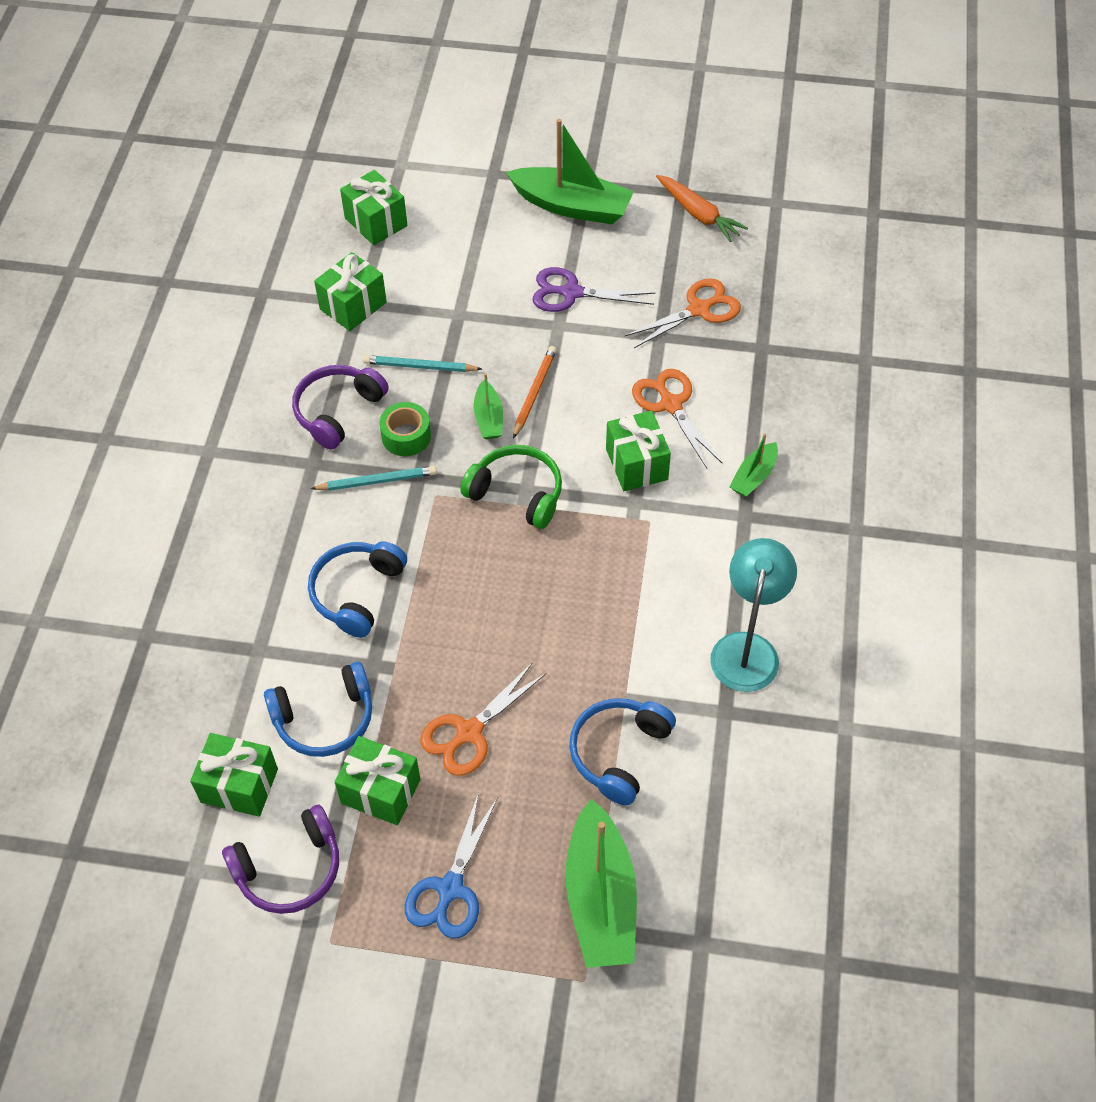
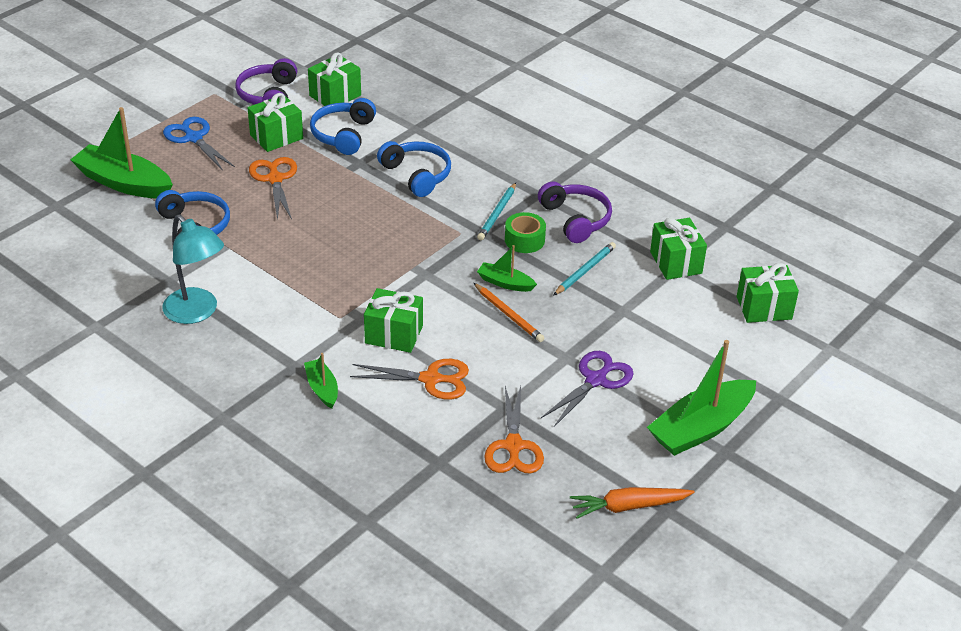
camera: 120 degrees right, 15 degrees down
(517, 493) = (426, 268): green headphones -> none

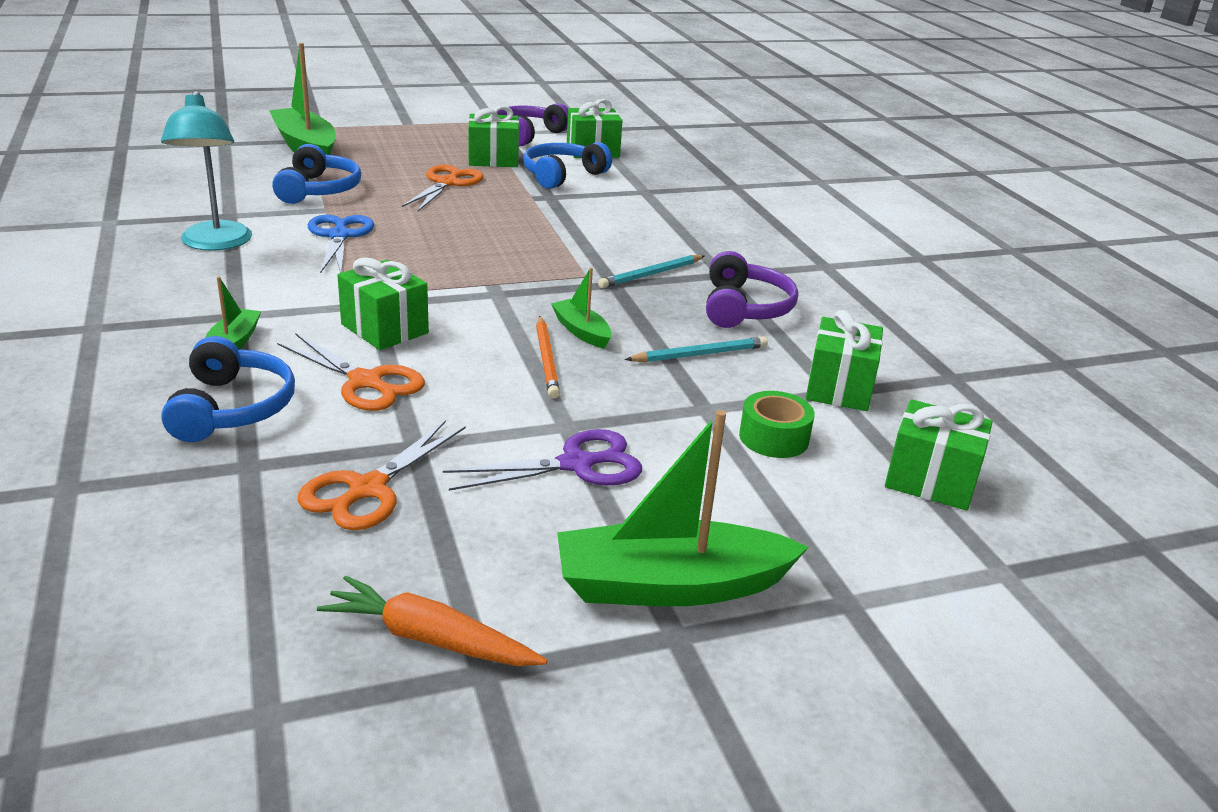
camera: 30 degrees right, 10 degrees down
(194, 138) = (415, 140): blue scissors -> blue scissors (339, 236)
(417, 175) = (599, 221): blue headphones -> blue headphones (231, 408)
(524, 240) = (656, 304): green tape -> green tape (773, 438)

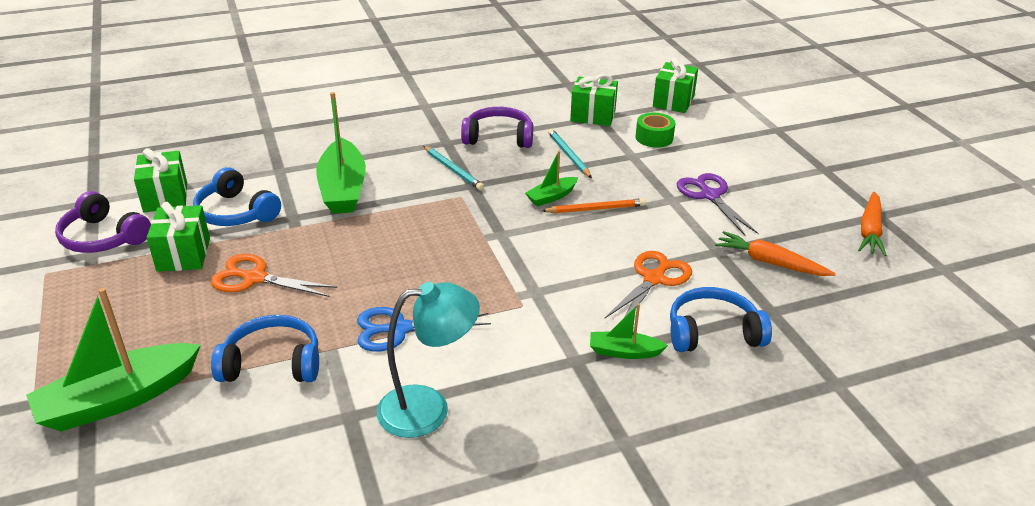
camera: 90 degrees left, 5 degrees up
(368, 489) = (770, 262): orange scissors -> orange carrot
(384, 329) = (575, 280): green gift -> none
(670, 585) = (793, 170): green boat -> green boat (343, 189)

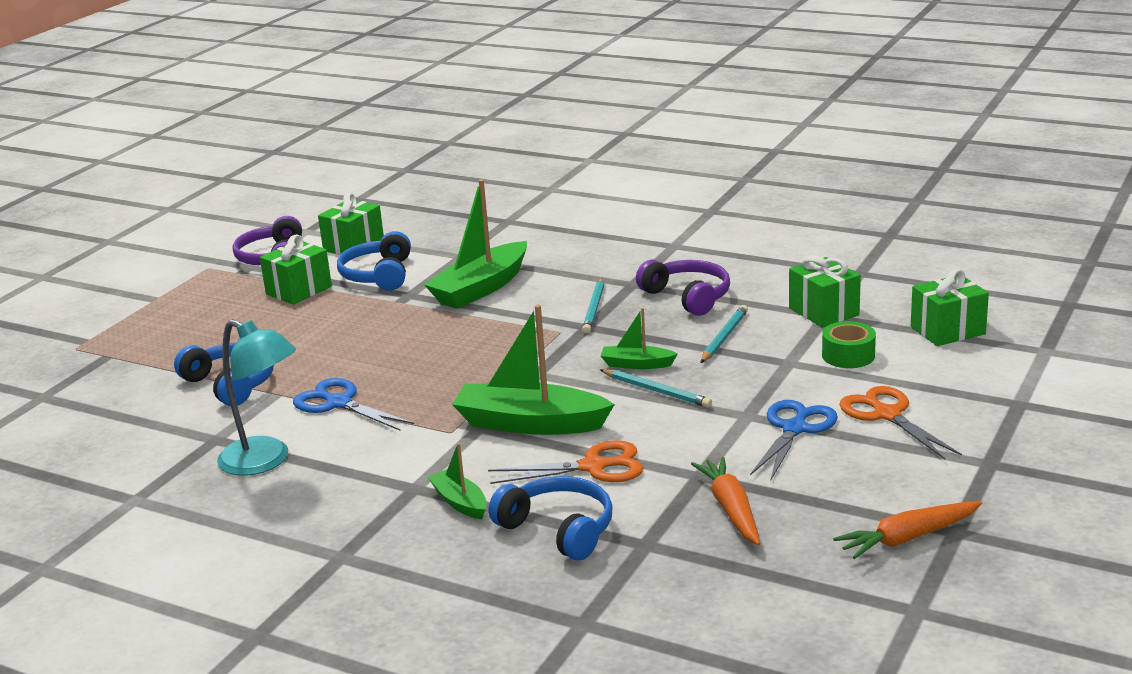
camera: 50 degrees right, 10 degrees down
(118, 399) = (124, 361): green boat -> green boat (530, 423)
(255, 278) = (313, 326): orange scissors -> orange scissors (887, 415)
(595, 209) = (656, 391): orange pencil -> turquoise pencil
(710, 196) = (794, 429): purple scissors -> blue scissors

